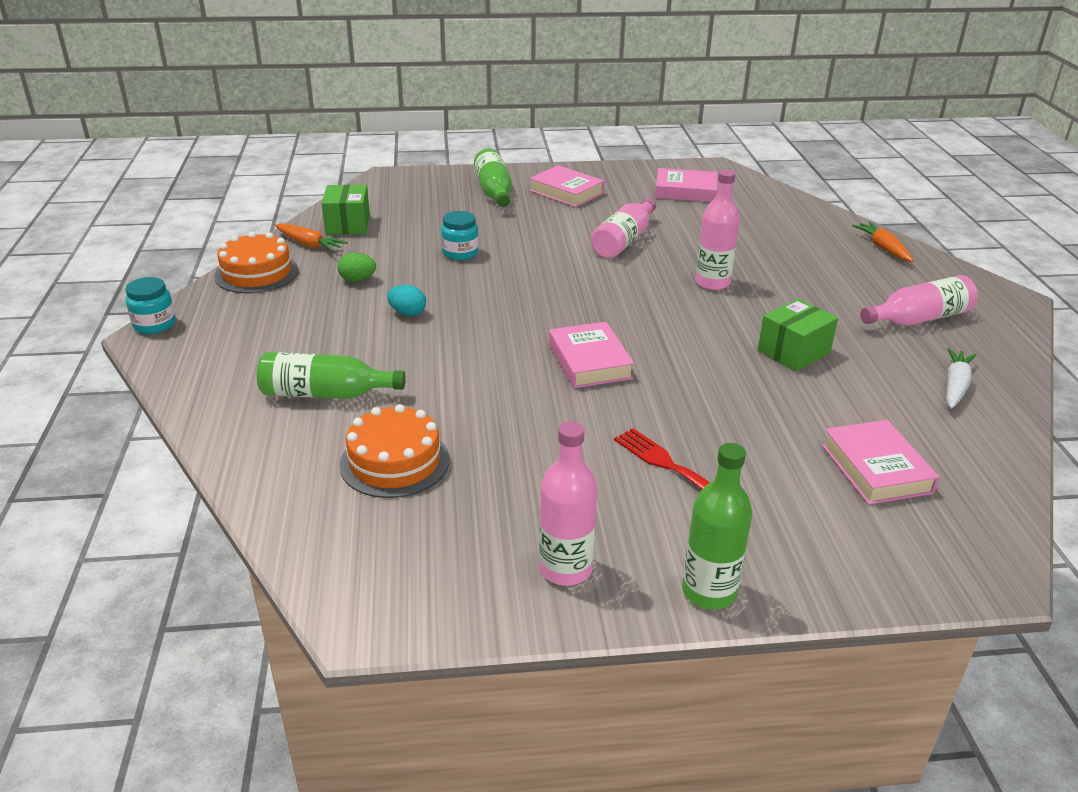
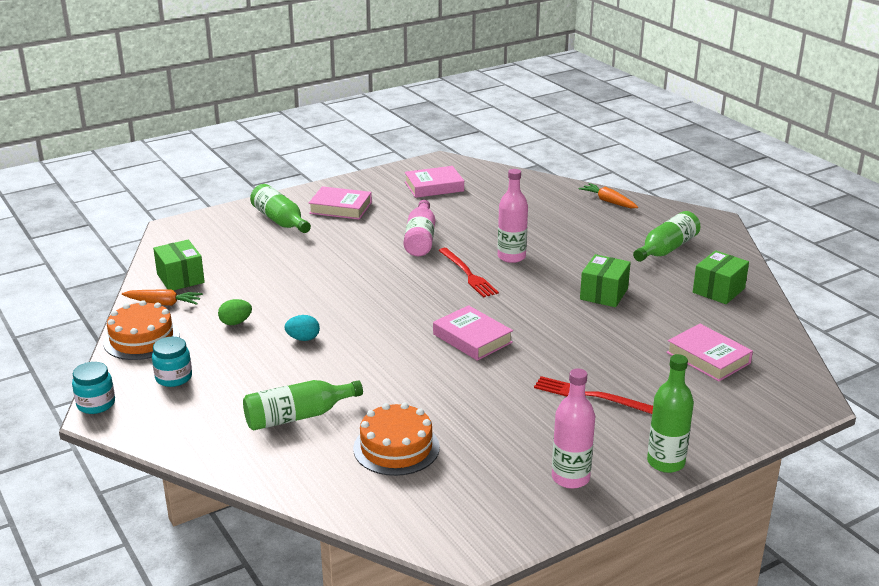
camera: 25 degrees left, 5 degrees down
(460, 253) = (300, 280): turquoise jar -> turquoise jar (174, 378)
(645, 289) = (468, 274): none -> red fork
(918, 319) = (666, 249): pink bottle -> green bottle
(955, 386) = (718, 290): white carrot -> green box

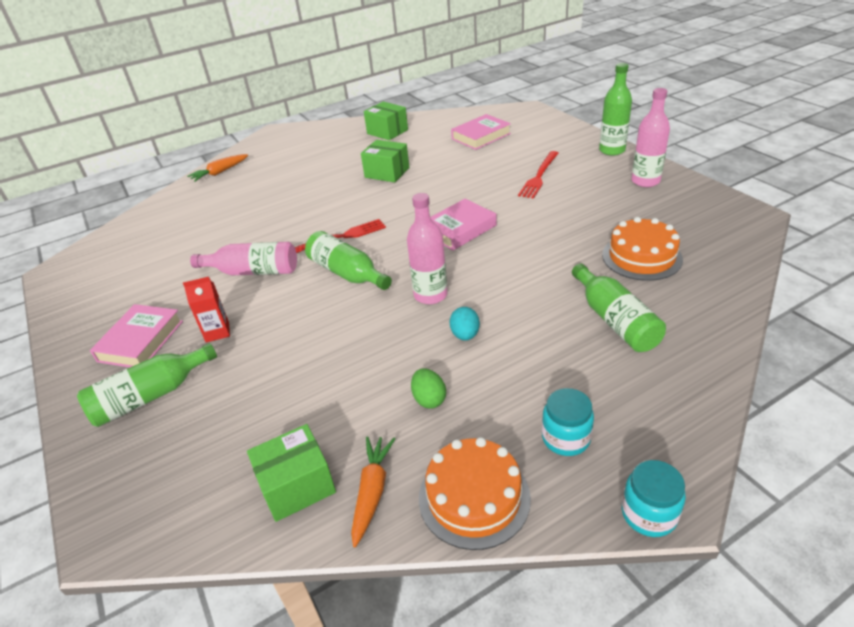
camera: 85 degrees left, 10 degrees up
(342, 234) = (217, 332): none -> red carton
(434, 187) = (125, 271): pink book -> none
(511, 257) = (311, 216): pink bottle -> pink bottle (430, 295)
(666, 249) = (318, 149): green bottle -> green bottle (347, 273)

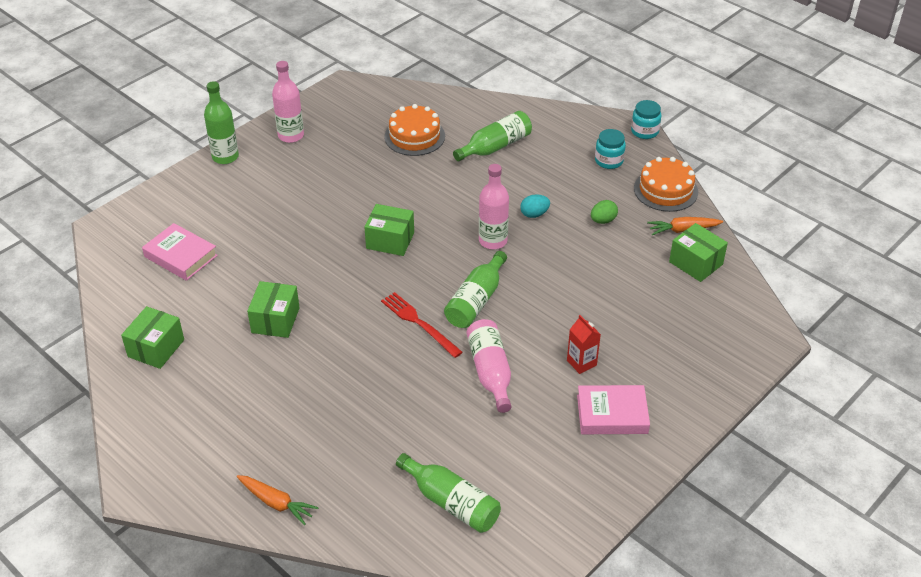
camera: 110 degrees left, 5 degrees up
(150, 396) = (665, 373): green bottle -> green bottle (451, 502)
(459, 229) = (390, 240): pink book -> green box
(539, 176) = (282, 200): red fork -> none

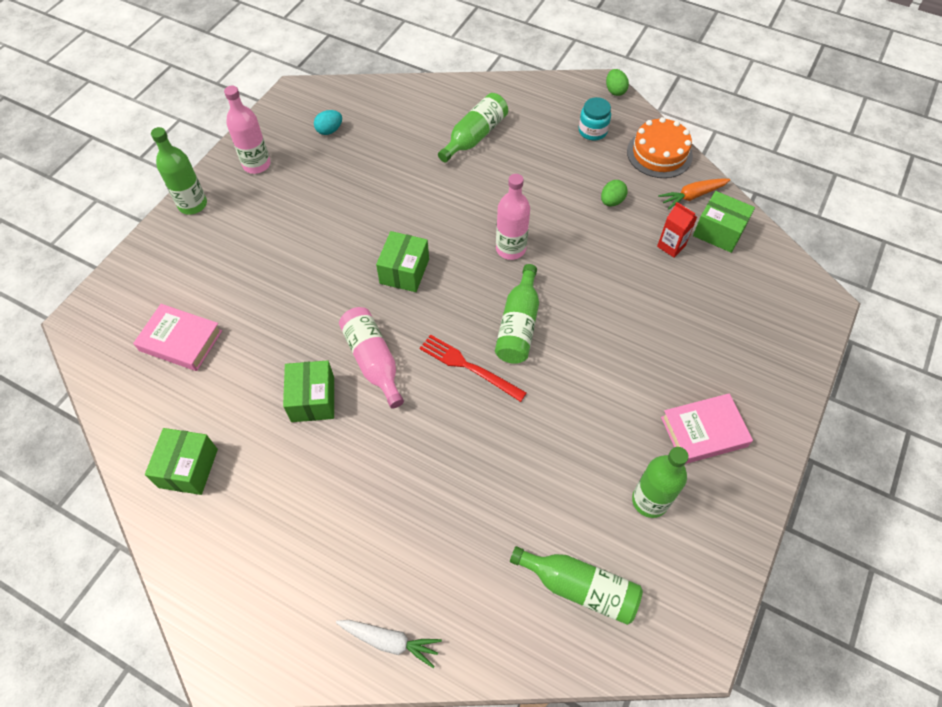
camera: 15 degrees left, 15 degrees up
(276, 503) = (389, 641): orange carrot -> white carrot
(390, 240) = (404, 271): green box -> green box turned 75 degrees counterclockwise
(414, 136) = (388, 140): orange cake -> none
(490, 372) = (563, 410): pink bottle -> pink bottle (373, 361)
(534, 214) = (541, 208): turquoise egg -> turquoise egg (329, 130)
(540, 454) = (649, 500): none -> green bottle
(581, 363) = (651, 376): red carton -> red carton (671, 246)
(644, 131) = (615, 91): turquoise jar -> green egg

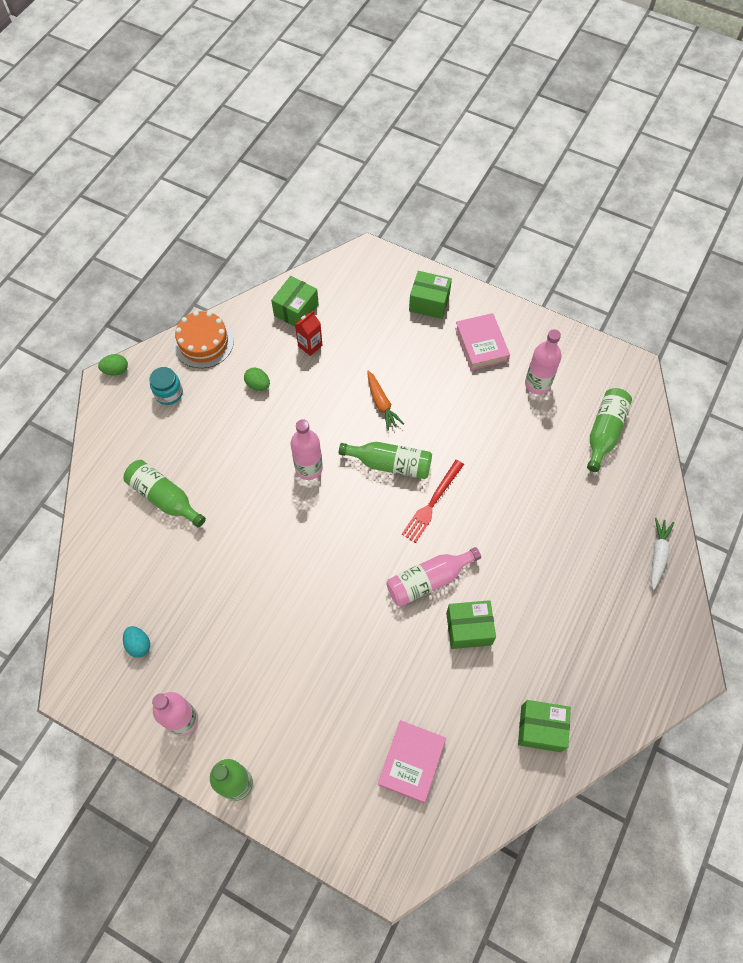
camera: 90 degrees left, 5 degrees up
(404, 271) = (332, 558): green box -> green box (429, 303)
(649, 500) = (537, 384): green bottle -> pink bottle
(692, 196) = (256, 323): orange carrot -> orange carrot (381, 403)

